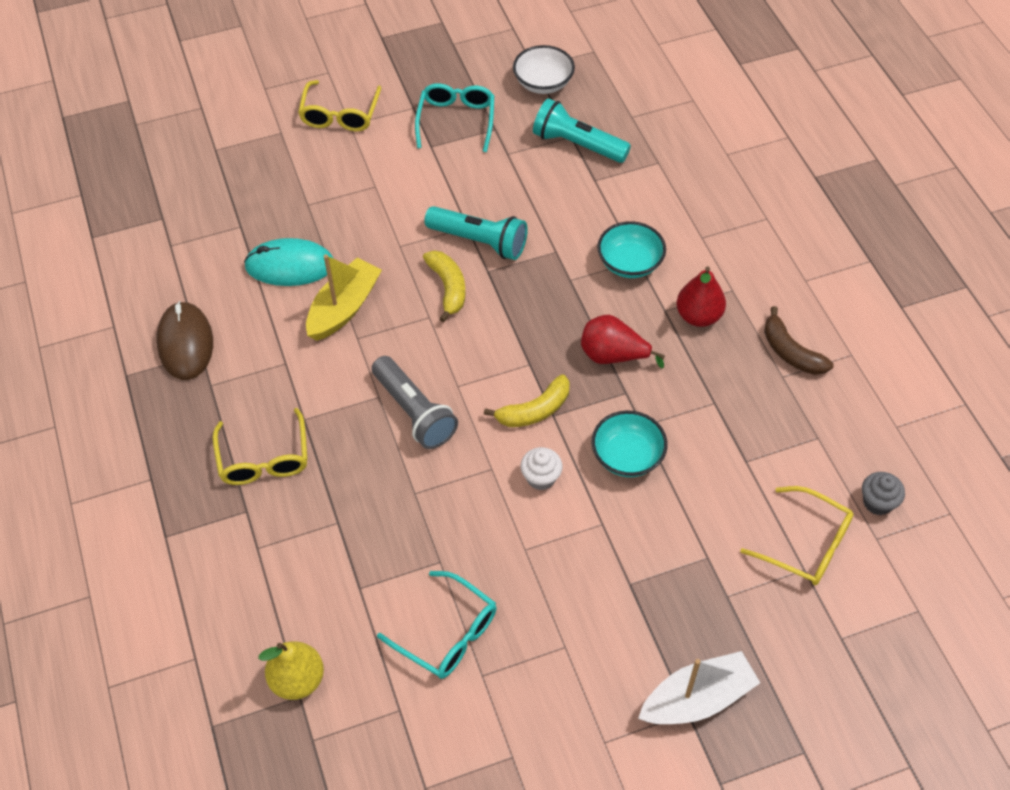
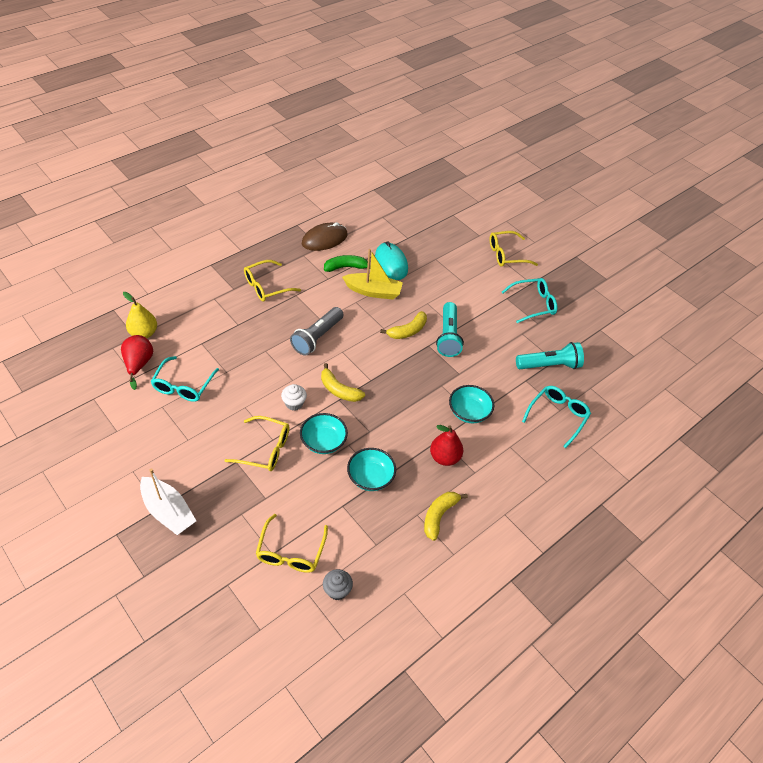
camera: 65 degrees right, 5 degrees down
(270, 330) = (346, 267): none -> green banana
(543, 83) = (589, 337): white bowl -> none
(577, 145) = (549, 365): turquoise flashlight -> turquoise flashlight turned 75 degrees clockwise
(613, 356) = (394, 419): red pear -> red pear (139, 364)
(618, 538) = (265, 449): none -> yellow glasses
(667, 169) = (557, 416): none -> turquoise glasses
(707, 414) = (370, 477): none -> turquoise bowl
(790, 352) = (439, 516): brown banana -> yellow banana

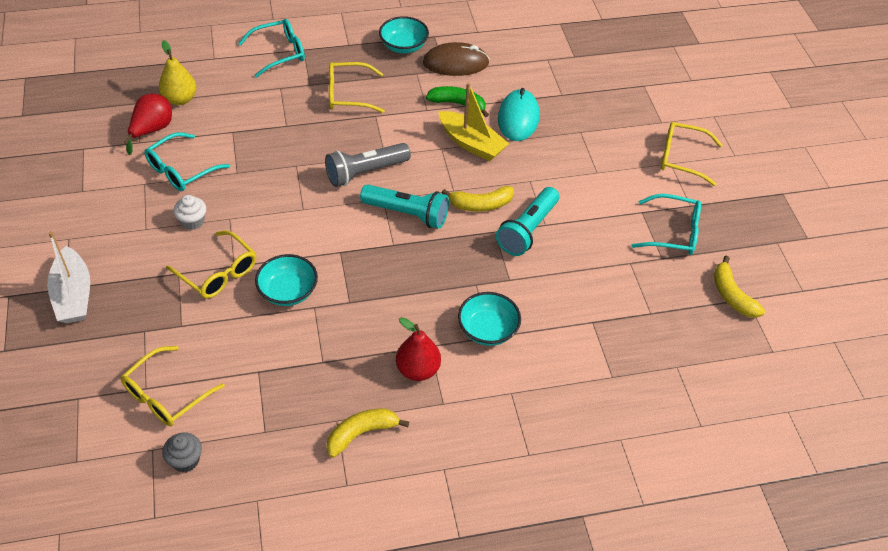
camera: 30 degrees right, 0 degrees up
(294, 403) = (286, 236): white cupcake -> white cupcake (192, 221)
(339, 390) = (347, 241): yellow banana -> yellow banana (731, 295)
(370, 477) = (313, 354): turquoise bowl -> turquoise bowl (403, 46)
(549, 365) = (639, 316): turquoise flashlight -> turquoise flashlight (407, 214)
(557, 416) = (603, 383): turquoise glasses -> turquoise glasses (279, 53)

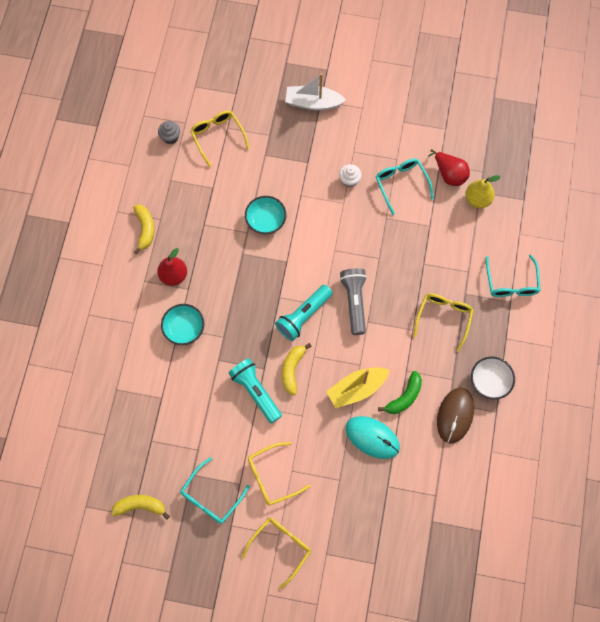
camera: 115 degrees right, 20 degrees up
(218, 273) = (298, 185): yellow glasses -> yellow glasses (272, 477)
(403, 46) = (490, 381): turquoise bowl -> white bowl

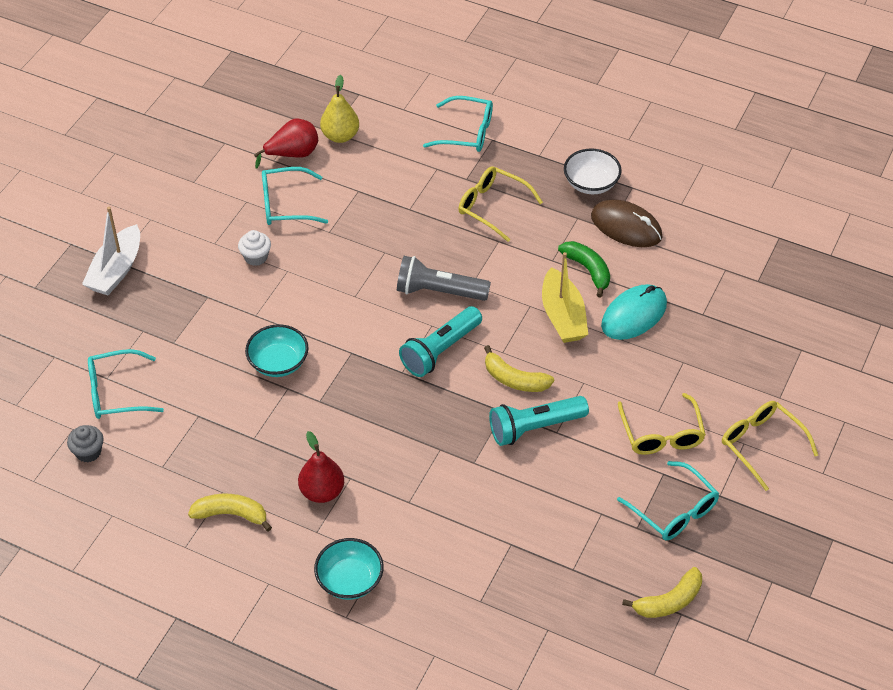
camera: 75 degrees left, 20 degrees down
(140, 506) = (669, 601): yellow banana -> yellow banana turned 135 degrees counterclockwise
(184, 329) = (411, 494): turquoise bowl -> turquoise bowl (350, 580)
(217, 137) = (116, 393): yellow glasses -> turquoise glasses
(303, 316) = (440, 351): turquoise flashlight -> turquoise flashlight turned 75 degrees clockwise

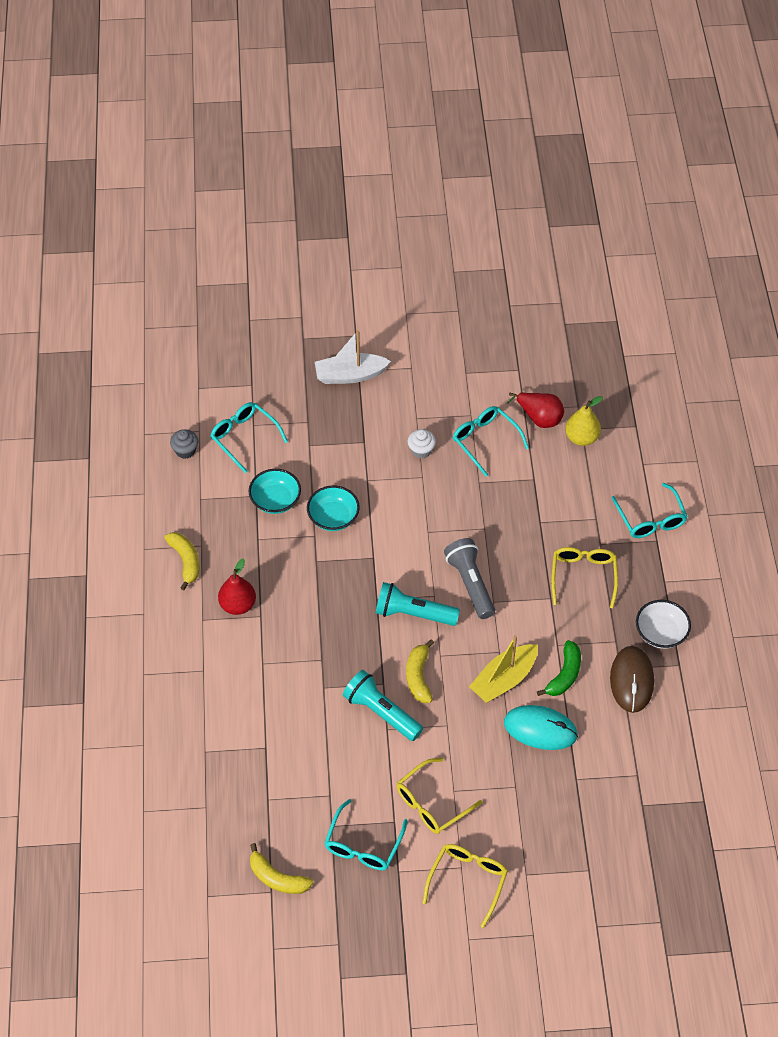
camera: 60 degrees right, 5 degrees up
(350, 580) = (174, 661): turquoise bowl -> turquoise bowl (275, 500)

